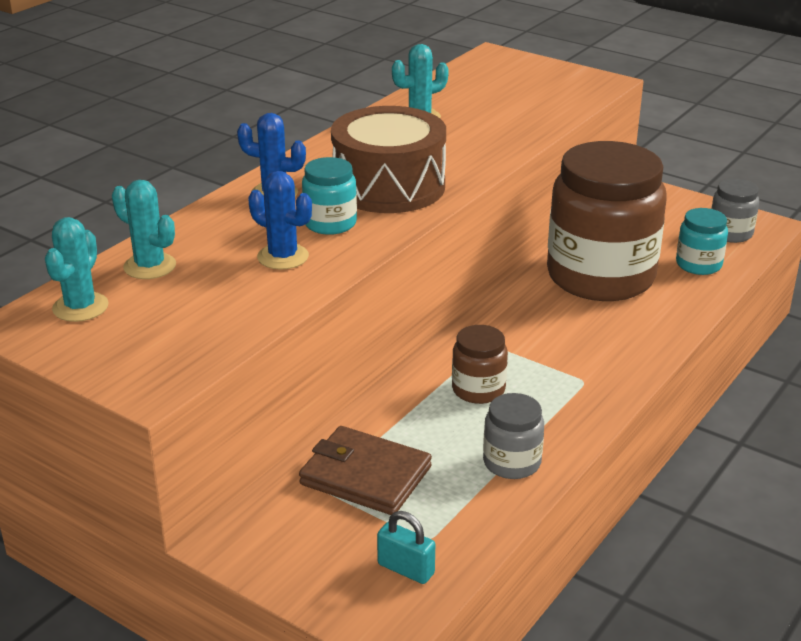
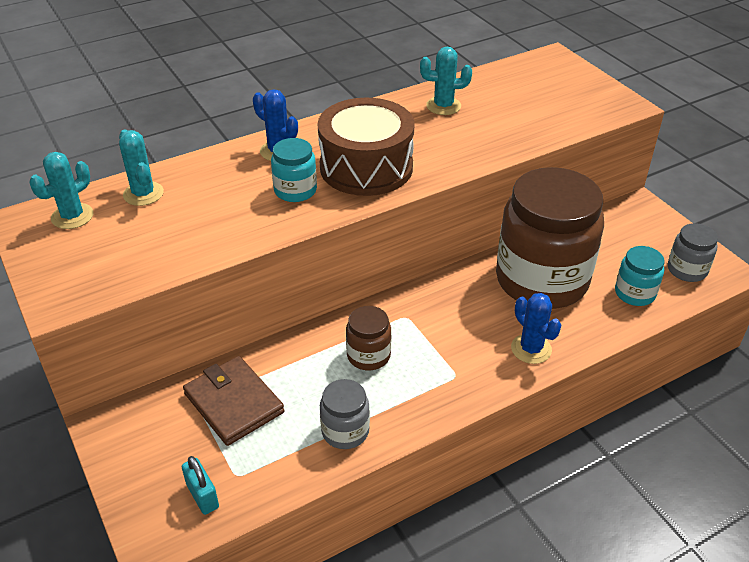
camera: 25 degrees right, 10 degrees up
(283, 257) = (237, 212): blue cactus -> blue cactus (531, 349)

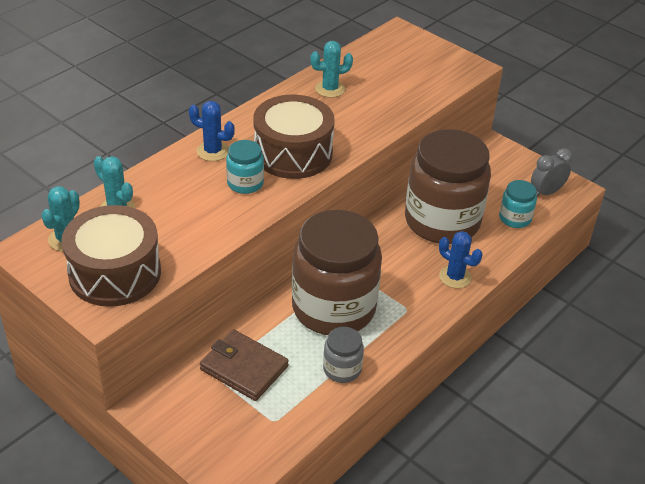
camera: 20 degrees left, 0 degrees up
(99, 262) = (115, 273): none -> brown drum
(202, 496) = (255, 442): turquoise padlock -> none
(368, 355) = (333, 308): brown jar -> brown jar, size x2.32
(687, 270) = (546, 192): grey jar -> grey clock

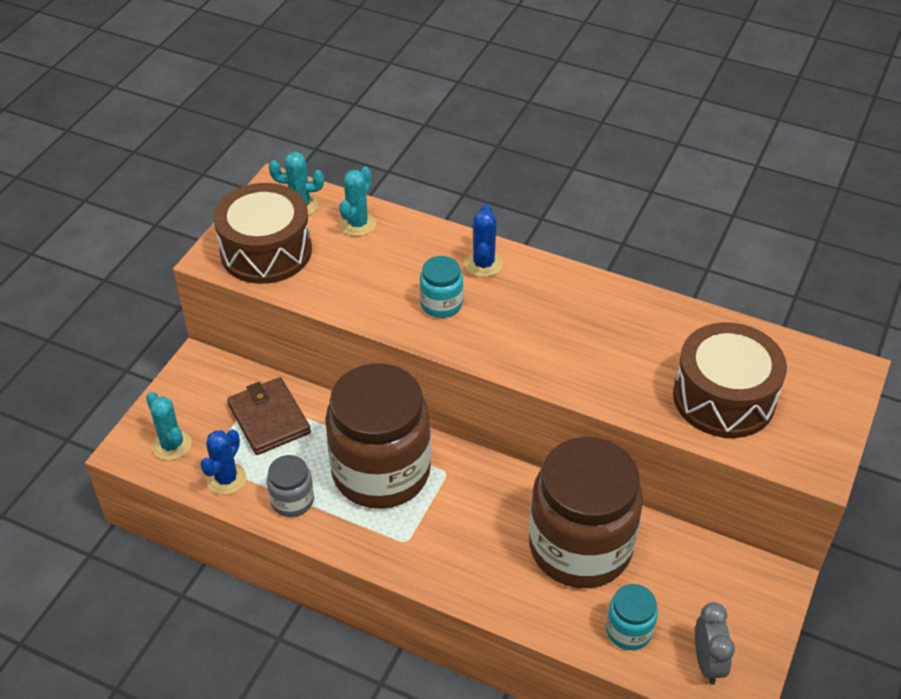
camera: 75 degrees right, 5 degrees up
(244, 368) = (269, 419): brown wallet -> brown wallet turned 45 degrees counterclockwise
(293, 153) = (514, 329): brown drum -> brown drum (724, 398)
(330, 89) = (663, 331): turquoise cactus -> turquoise cactus (172, 445)
(455, 277) = (481, 580): blue cactus -> blue cactus (226, 479)
(546, 192) = (707, 663): grey clock -> grey clock turned 45 degrees clockwise

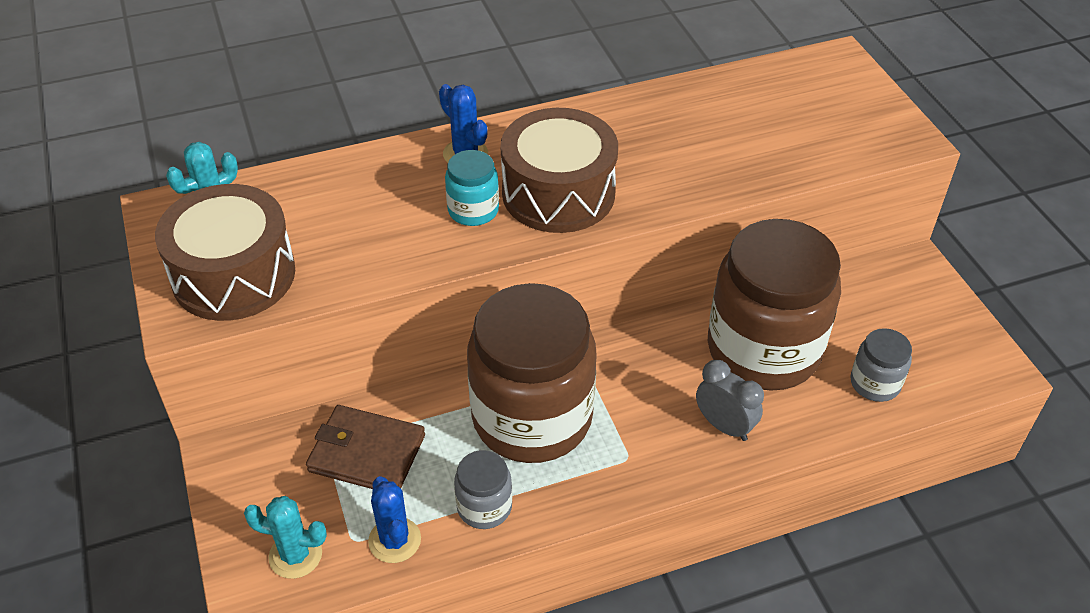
camera: 45 degrees left, 0 degrees up
(357, 224) = (298, 192): turquoise cactus -> none
(629, 630) = (875, 383): turquoise jar -> grey jar
(707, 663) = (950, 361): grey clock -> grey clock (724, 426)
(724, 398) = (787, 134): brown drum -> brown drum (558, 193)

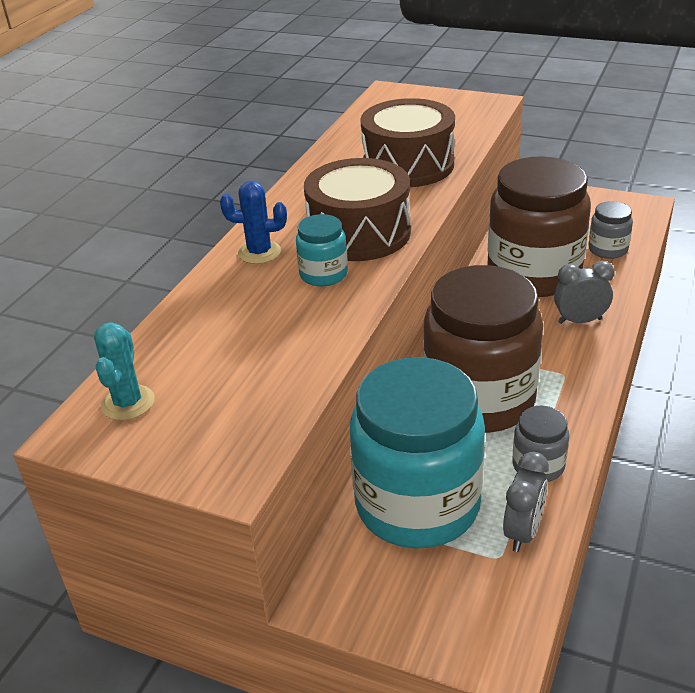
camera: 45 degrees left, 10 degrees down
(234, 275) = (221, 424): brown drum -> brown drum (408, 165)
(295, 555) = (480, 602): turquoise cactus -> none
(366, 453) = (417, 504): brown wallet -> turquoise jar
(394, 540) = (522, 532): blue cactus -> grey clock

